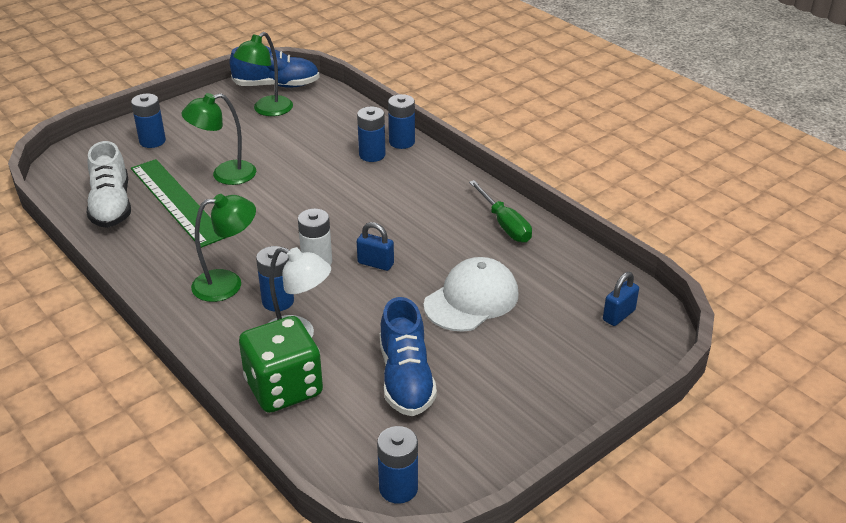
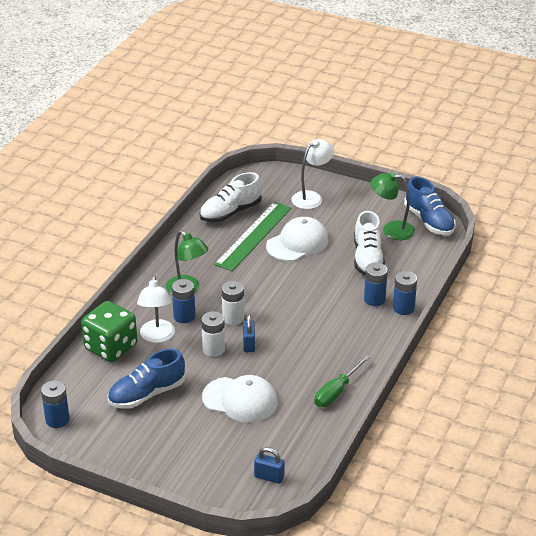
camera: 65 degrees right, 0 degrees up
(152, 141) = (311, 197): blue battery -> white lamp
(225, 175) = (297, 243): green lamp -> white cap
(300, 138) = (368, 259): none -> white shoe
(362, 294) = (213, 349): none -> white battery

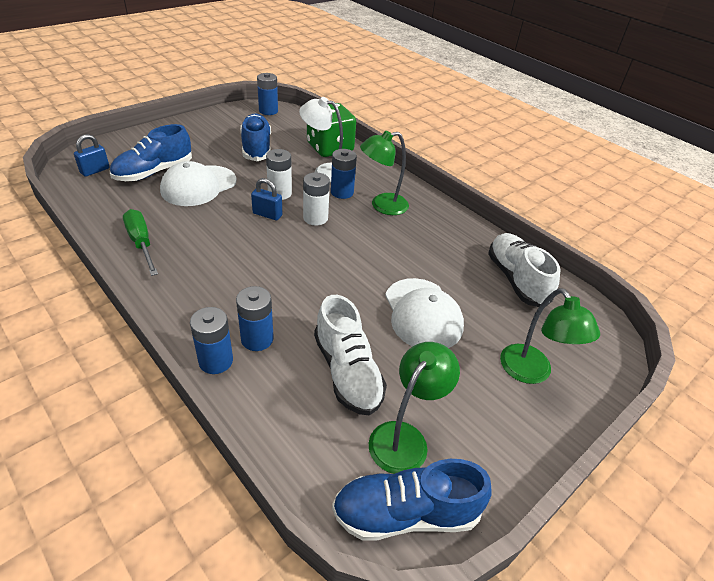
camera: 110 degrees right, 5 degrees up
(241, 438) = (154, 172): none -> blue shoe
(253, 236) = (457, 281): green ruler -> none
(311, 197) = (531, 372): white lamp -> green lamp
(368, 259) = (347, 372): white shoe -> white shoe turned 135 degrees counterclockwise

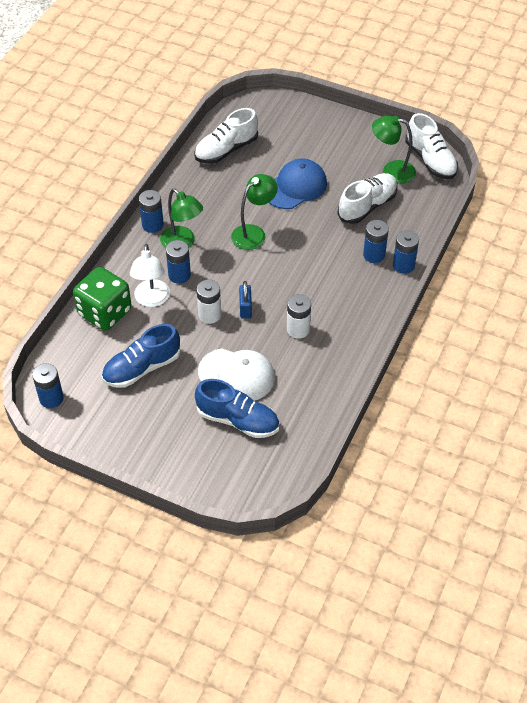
camera: 110 degrees left, 10 degrees up
(95, 170) = (266, 466): blue padlock -> none
(141, 243) = (335, 365): green screwdriver -> none
(315, 218) = (229, 277): white battery -> white battery (298, 329)
(405, 513) = (430, 160): blue shoe -> white shoe
(418, 197) = (152, 225): none -> blue battery
(422, 314) = (295, 187): white cap -> blue cap
(531, 372) = (310, 131): green lamp -> green lamp (254, 233)

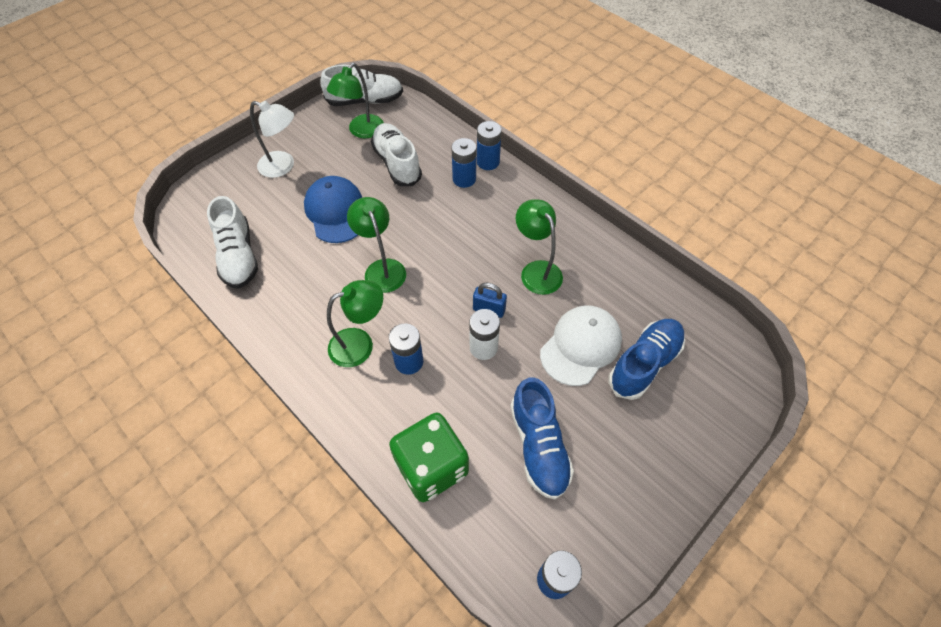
camera: 70 degrees left, 5 degrees up
(152, 225) = (312, 368): blue battery -> none
(152, 300) = (434, 404): white lamp -> white lamp (283, 166)
(298, 329) = (536, 270): white battery -> green lamp

